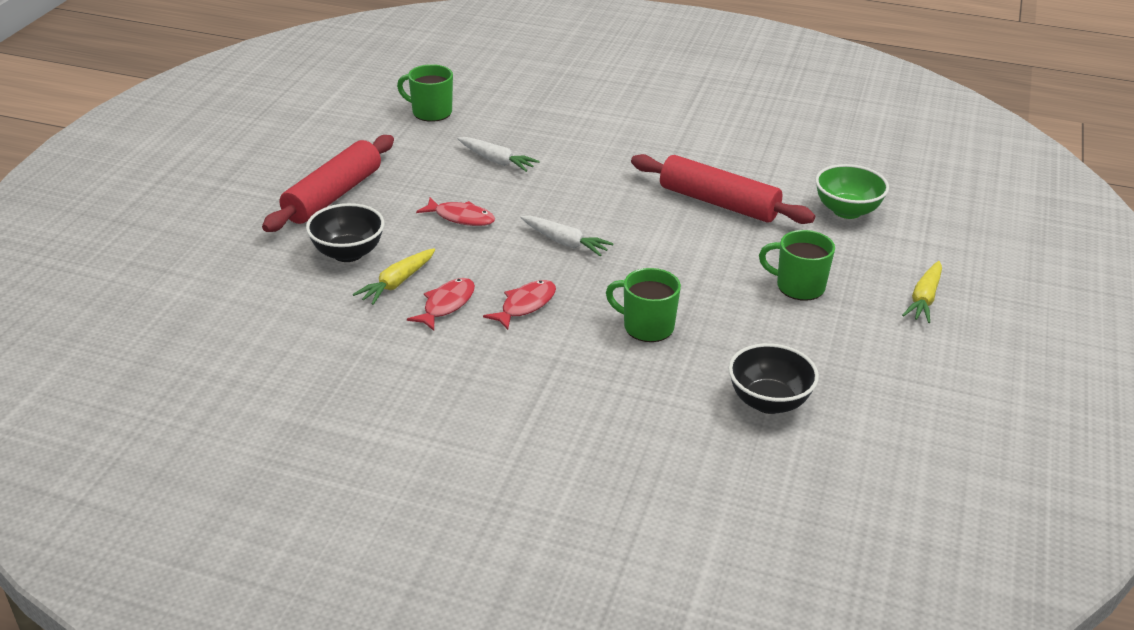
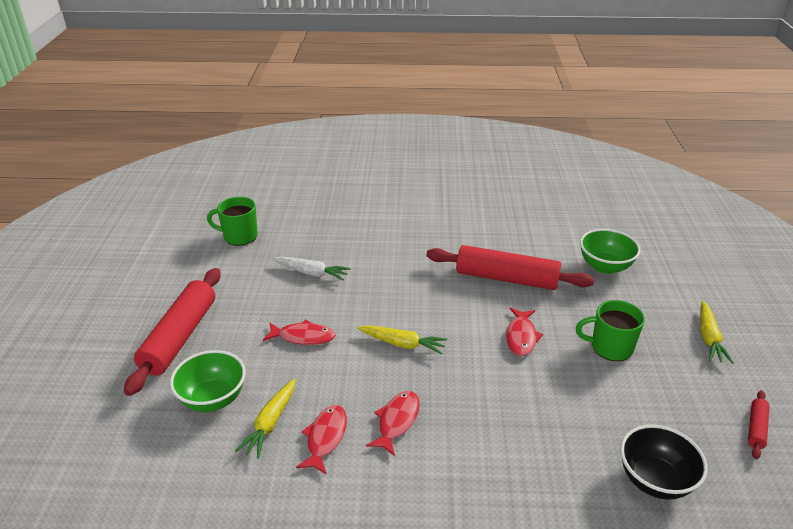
camera: 15 degrees left, 0 degrees up
(348, 253) = (213, 399): black bowl -> green bowl
(565, 242) = (402, 344): white carrot -> yellow carrot
(646, 327) = (511, 420): green mug -> none
(701, 259) = (521, 337): none -> red fish
(915, 384) = (756, 428): none -> red rolling pin

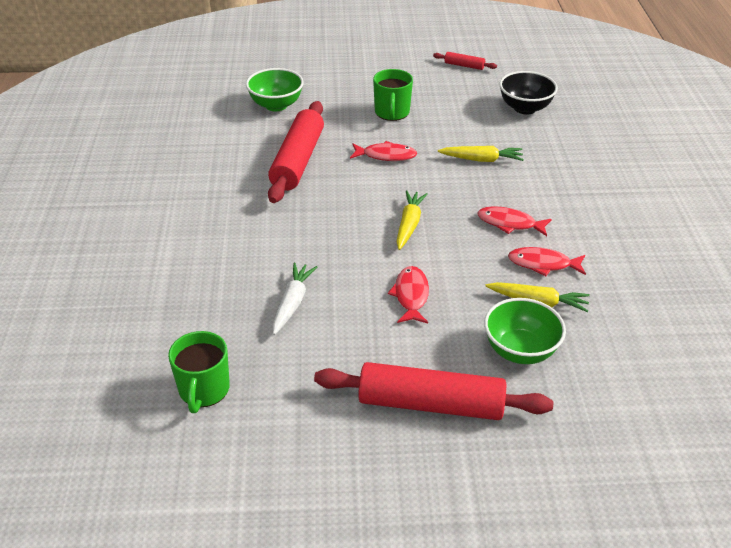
camera: 95 degrees left, 5 degrees up
(709, 338) = (372, 69): yellow carrot -> yellow carrot (482, 160)

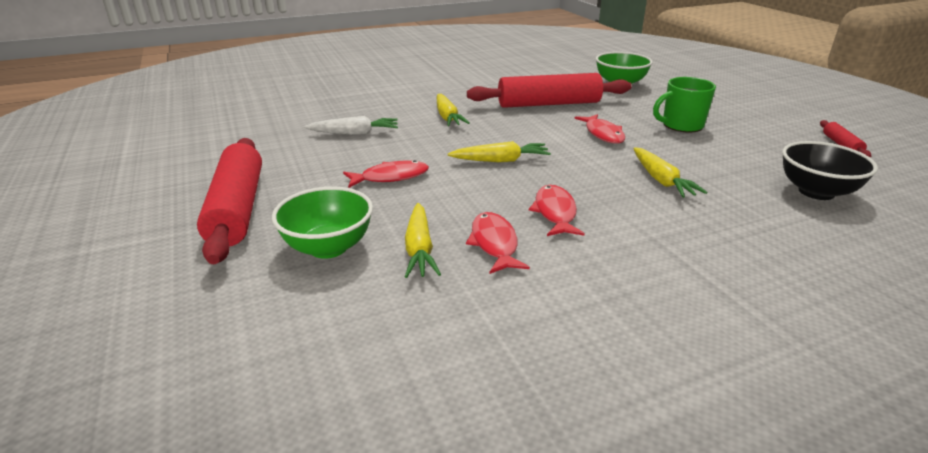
camera: 70 degrees right, 10 degrees down
(204, 390) = (245, 123): green mug -> none
(289, 231) = (447, 117): none -> yellow carrot

